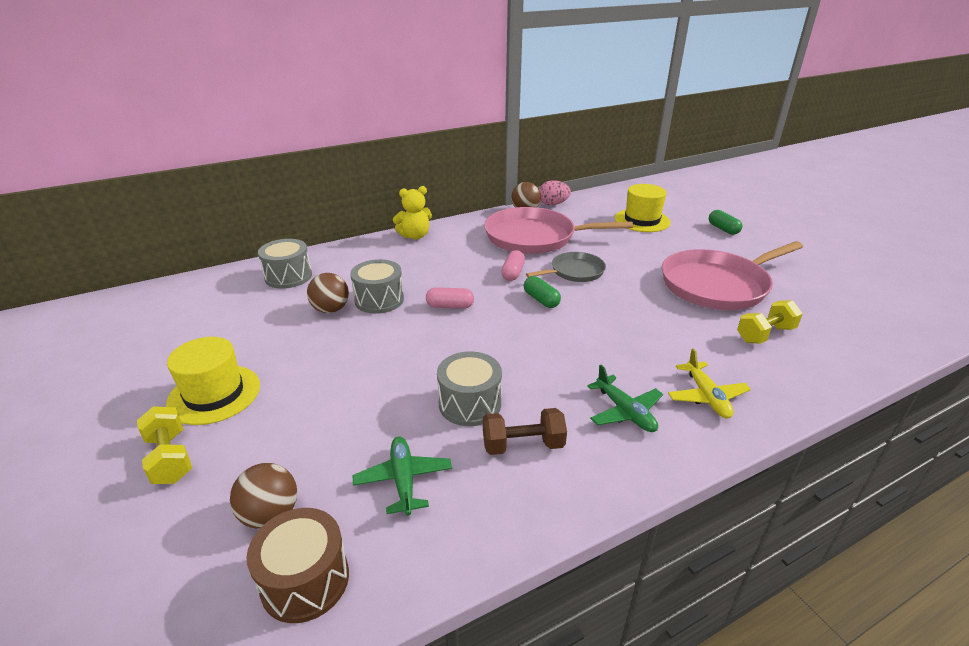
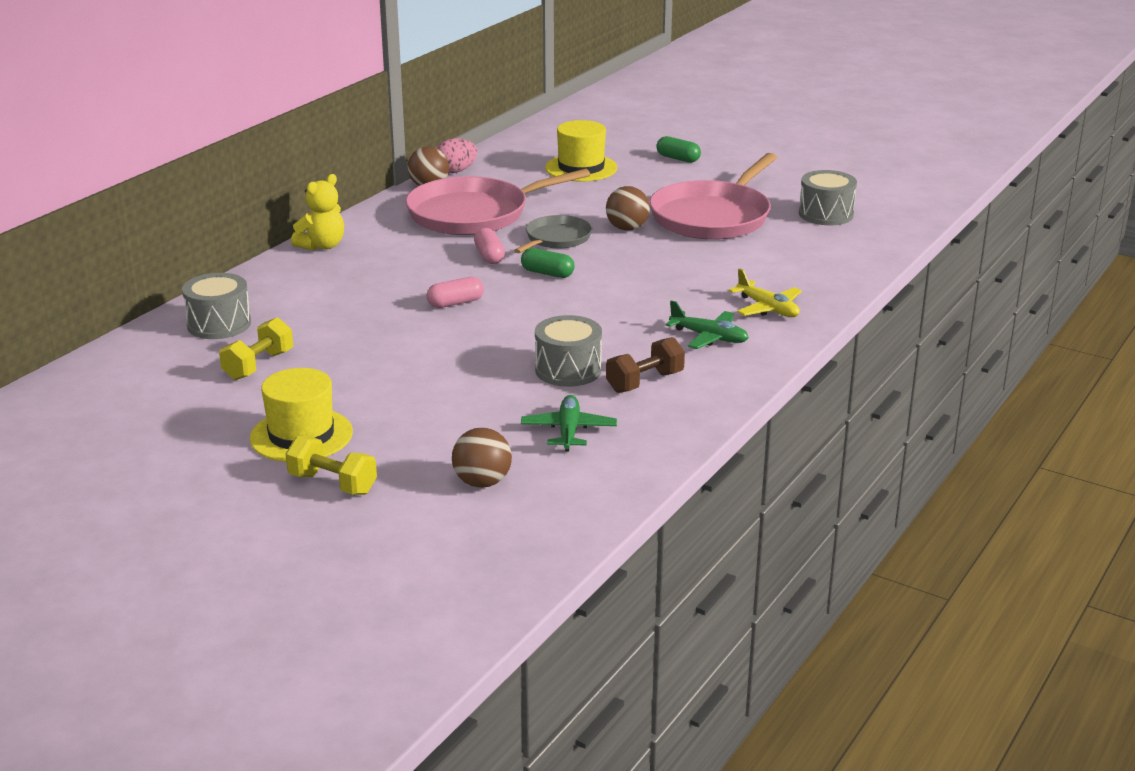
camera: 30 degrees left, 5 degrees down
(305, 580) = (560, 501): brown drum -> none
(331, 309) = (322, 340): brown ball -> brown ball (627, 228)
(379, 300) = (367, 317): grey drum -> grey drum (826, 214)
(403, 480) = (568, 431): green plane -> green plane turned 45 degrees clockwise
(765, 334) = (785, 249): yellow dumbbell -> yellow dumbbell (258, 365)

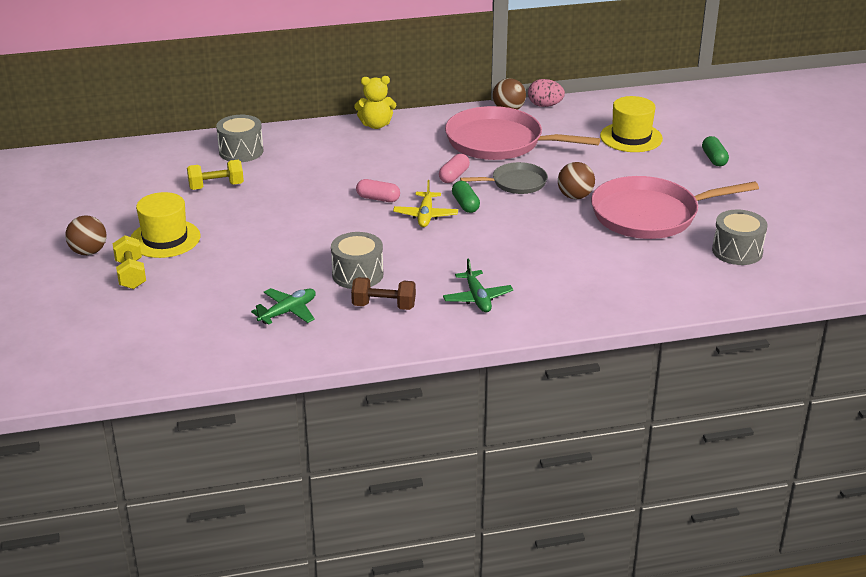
camera: 45 degrees right, 5 degrees up
(482, 482) = (193, 316): brown ball -> brown ball (88, 252)
(767, 308) = (553, 299): yellow plane -> yellow plane (425, 215)

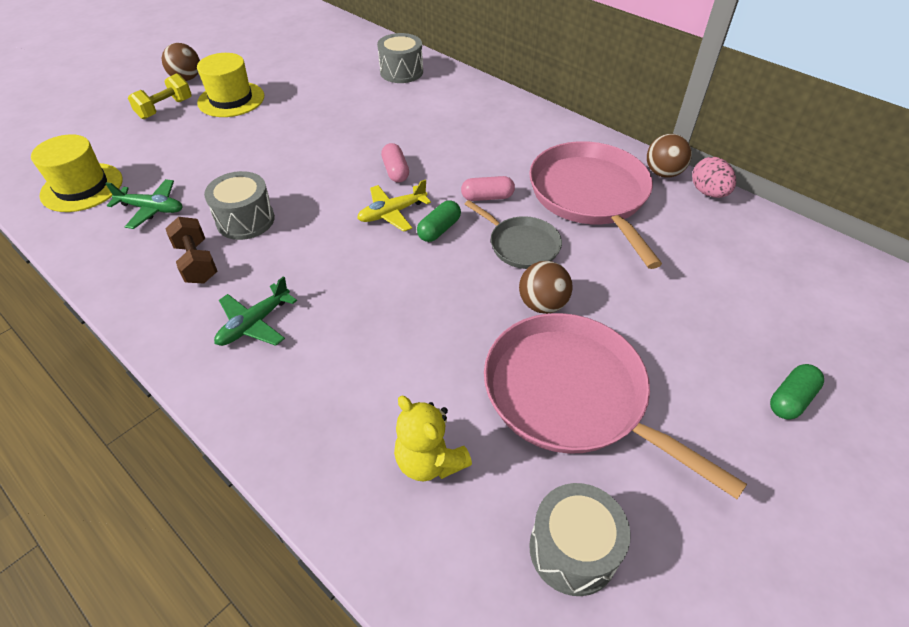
camera: 55 degrees right, 15 degrees up
(216, 186) = (334, 85): yellow dumbbell -> none
(376, 125) = (527, 112): yellow teddy bear -> yellow teddy bear (430, 461)
(631, 137) = (734, 291): yellow hat -> yellow hat (82, 187)

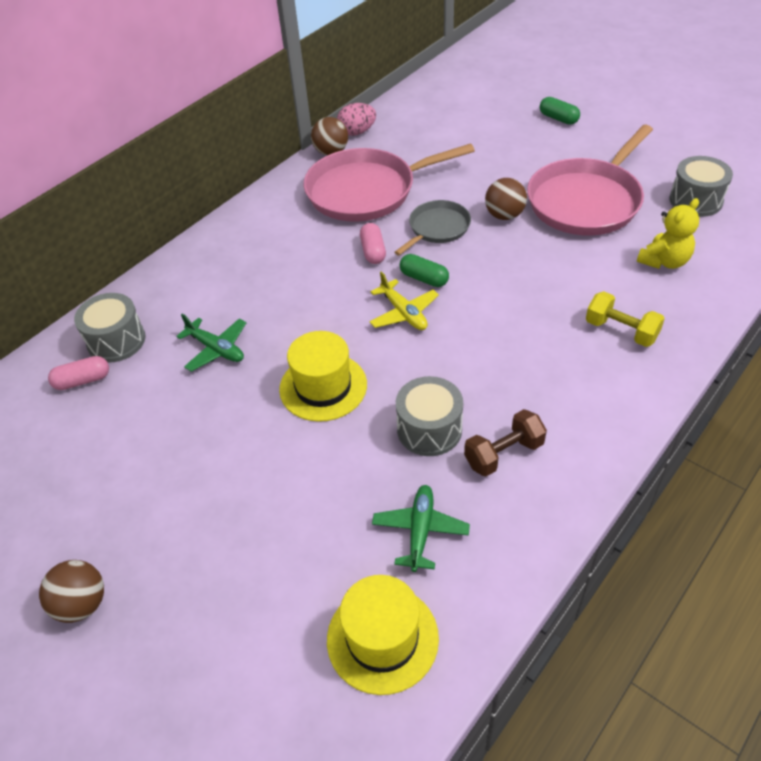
camera: 90 degrees left, 0 degrees up
(165, 109) = (177, 603): yellow dumbbell -> yellow dumbbell (621, 331)
(231, 99) = (160, 518): yellow hat -> yellow hat (323, 387)
(254, 324) = (573, 384): green plane -> green plane (216, 349)
(396, 171) = (333, 319): pink capsule -> pink capsule (83, 380)

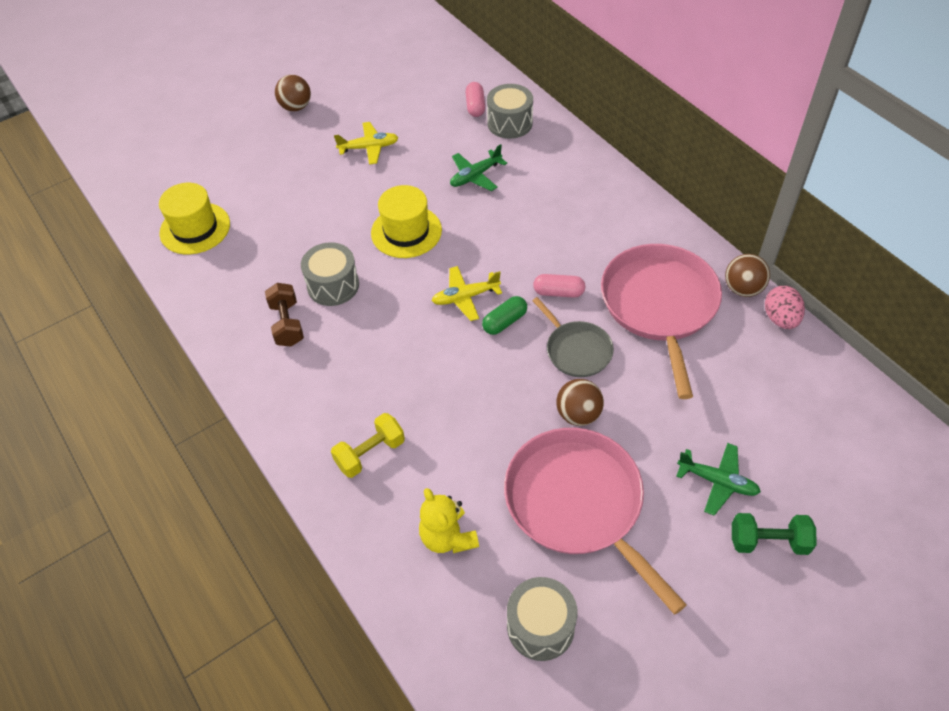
camera: 105 degrees right, 5 degrees up
(174, 471) = (369, 148): none -> yellow plane
(420, 531) = (253, 261): green plane -> green plane (717, 481)
(558, 118) = (768, 541): green capsule -> green dumbbell

